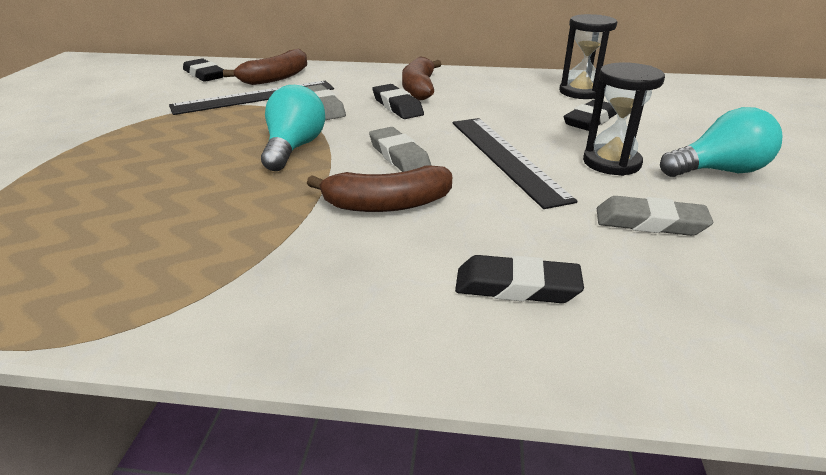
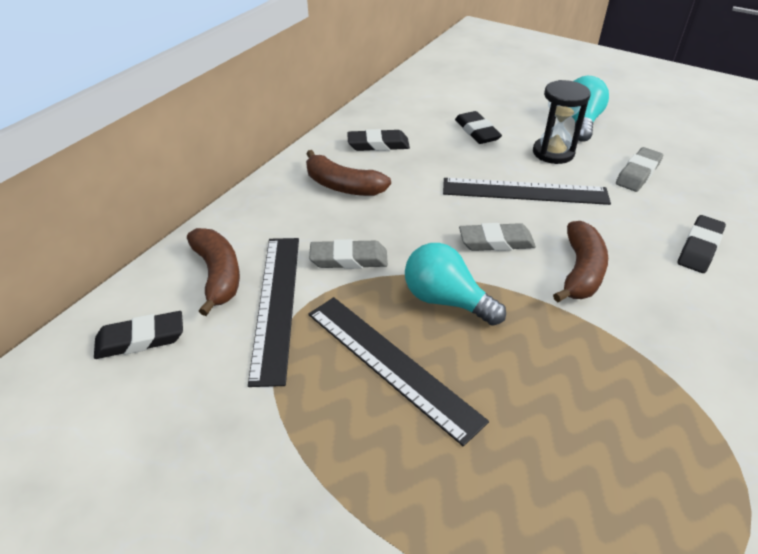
camera: 65 degrees left, 10 degrees up
(204, 141) = (391, 364): none -> black ruler
(397, 106) = (381, 212): black eraser -> black eraser (378, 144)
(580, 92) = (417, 113): black hourglass -> none

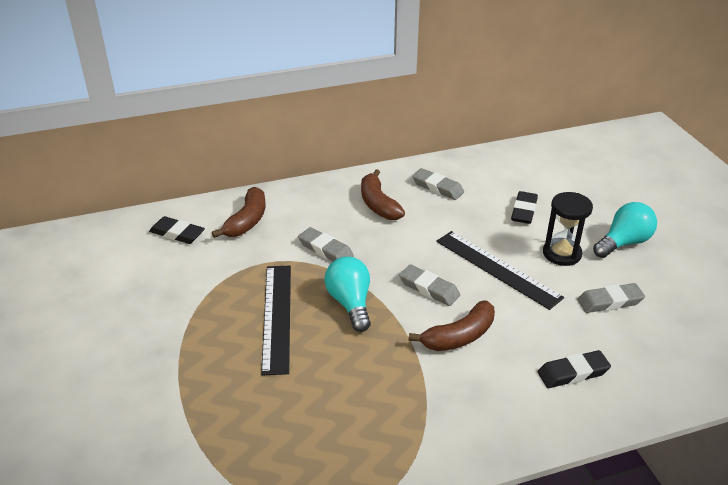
camera: 40 degrees right, 5 degrees down
(276, 304) = (257, 253): black ruler -> none
(378, 144) = (437, 187): black eraser -> grey eraser

